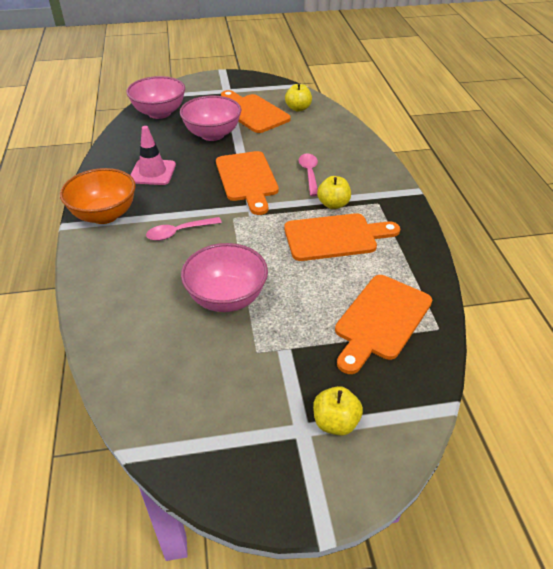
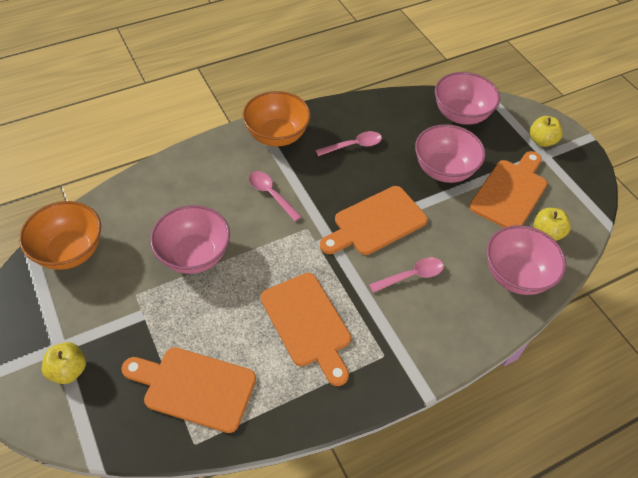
camera: 70 degrees right, 10 degrees up
(152, 172) = (353, 145): pink traffic cone -> pink spoon
(166, 408) = (70, 251): none -> orange bowl
(329, 129) = (516, 275): none -> pink bowl
(333, 204) = (363, 311): yellow apple -> yellow apple (541, 141)

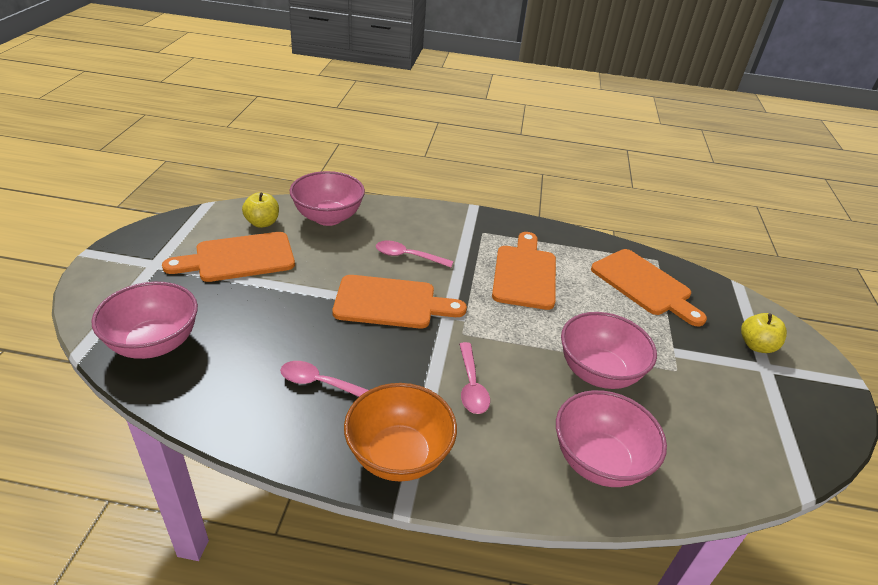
camera: 145 degrees left, 15 degrees down
(70, 251) = (748, 453): orange bowl -> none
(444, 170) = (265, 305): pink bowl -> pink bowl (599, 461)
(541, 141) = (132, 274): yellow apple -> none

